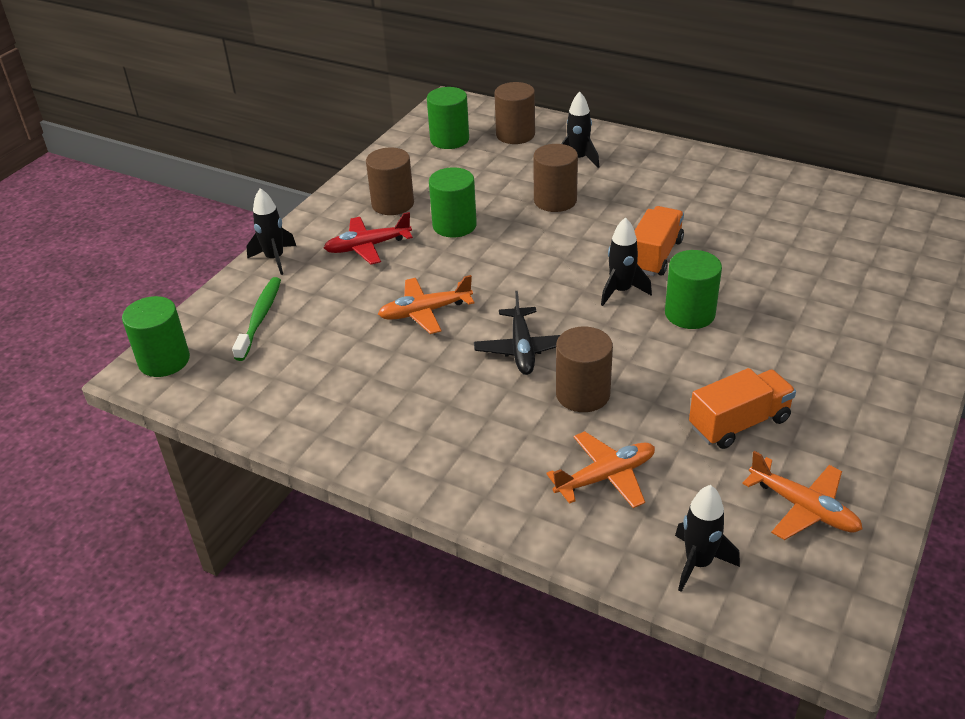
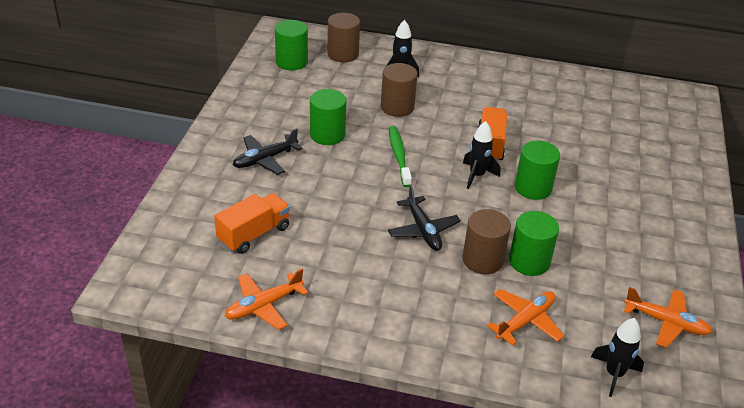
camera: 20 degrees left, 0 degrees up
(164, 360) = (136, 276): green cylinder -> green cylinder (529, 261)
(260, 318) = (202, 230): green toothbrush -> green toothbrush (399, 156)
(275, 259) = (191, 178): black rocket -> none
(367, 247) = (265, 159): red plane -> black plane
(392, 204) = (269, 121): brown cylinder -> none
(425, 312) = (335, 209): orange plane -> orange plane (263, 306)
(739, 423) = (600, 267): orange truck -> orange truck (254, 234)

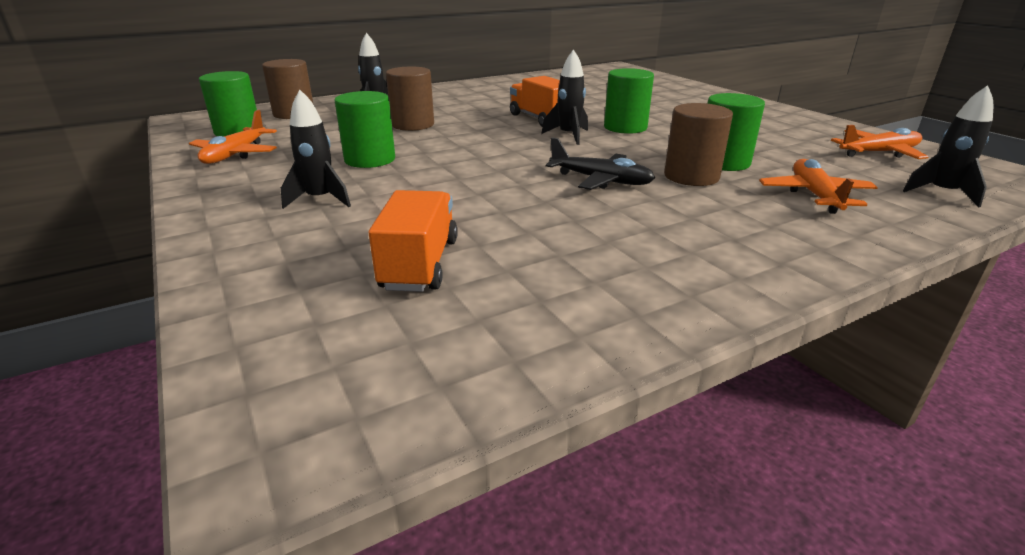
camera: 40 degrees left, 10 degrees down
(263, 306) = (570, 326): orange plane -> orange plane (235, 154)
(265, 159) = (320, 199): black plane -> black rocket
(399, 156) = (475, 148): green toothbrush -> none

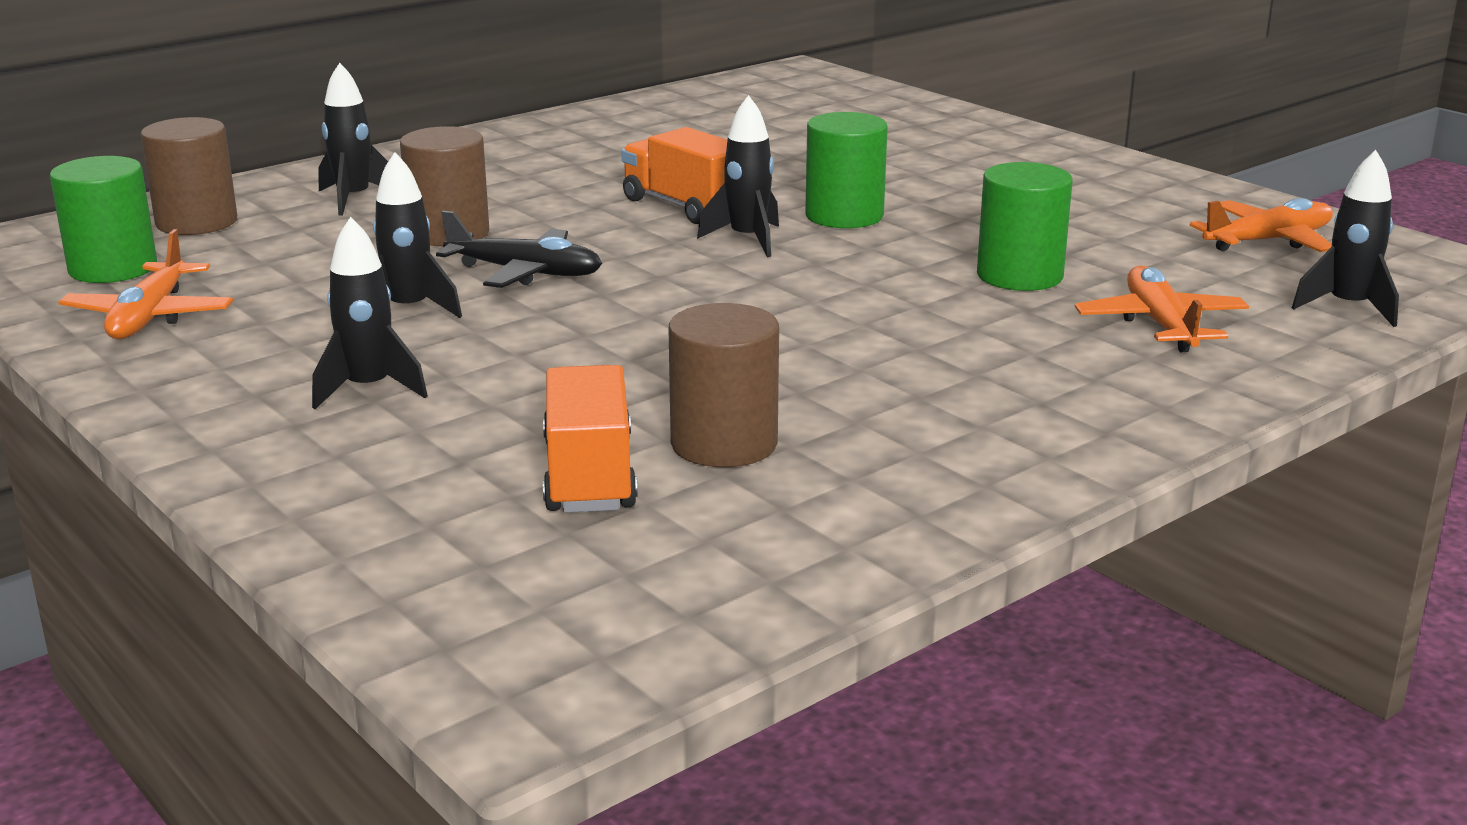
camera: 10 degrees left, 5 degrees down
(370, 159) = (409, 310): green cylinder -> black rocket
(601, 180) = (824, 322): black plane -> black plane (525, 273)
(691, 176) = (969, 305): brown cylinder -> brown cylinder (724, 444)

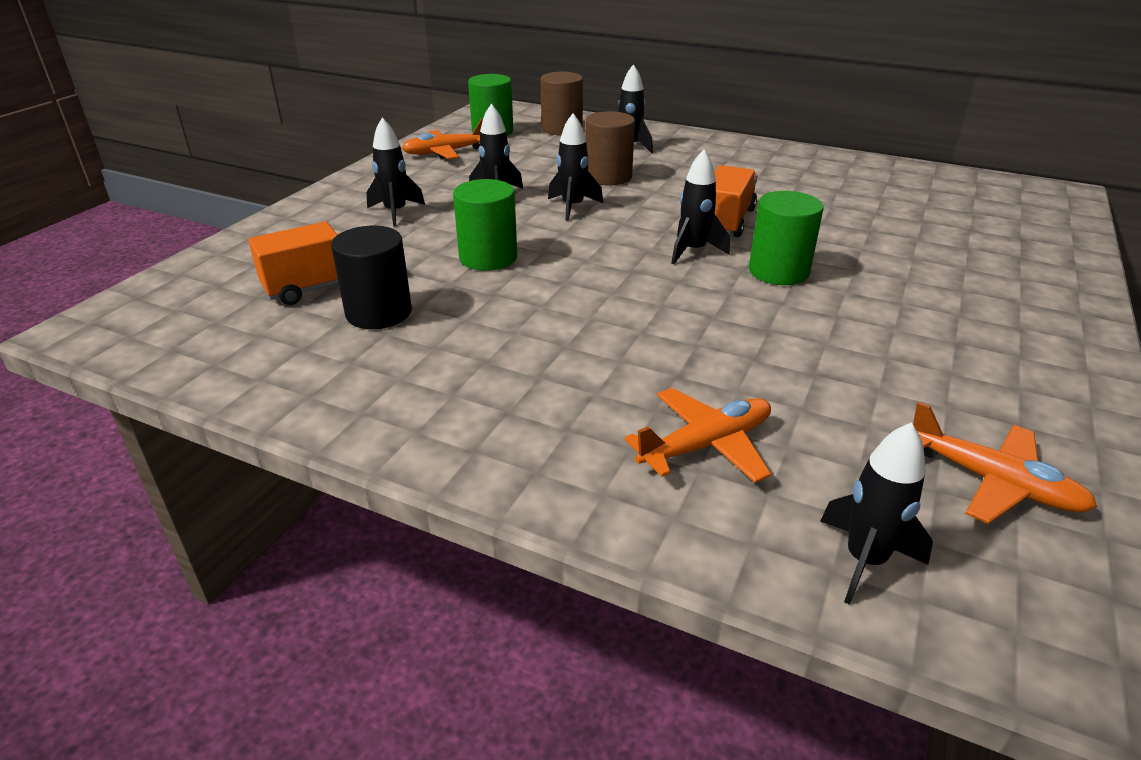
camera: 65 degrees right, 10 degrees up
(525, 273) = (572, 207): black plane -> black rocket
(724, 444) = (379, 312): brown cylinder -> black cylinder
(1019, 276) = (742, 360): green cylinder -> green cylinder (488, 257)

